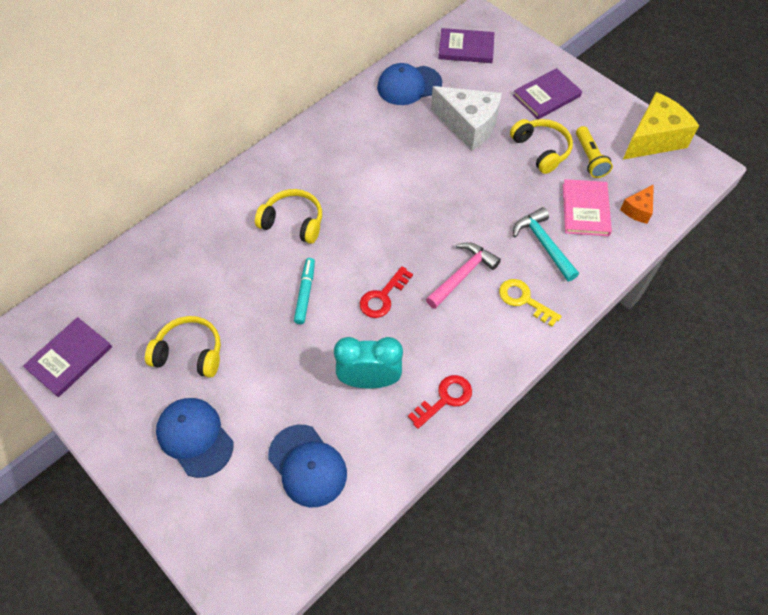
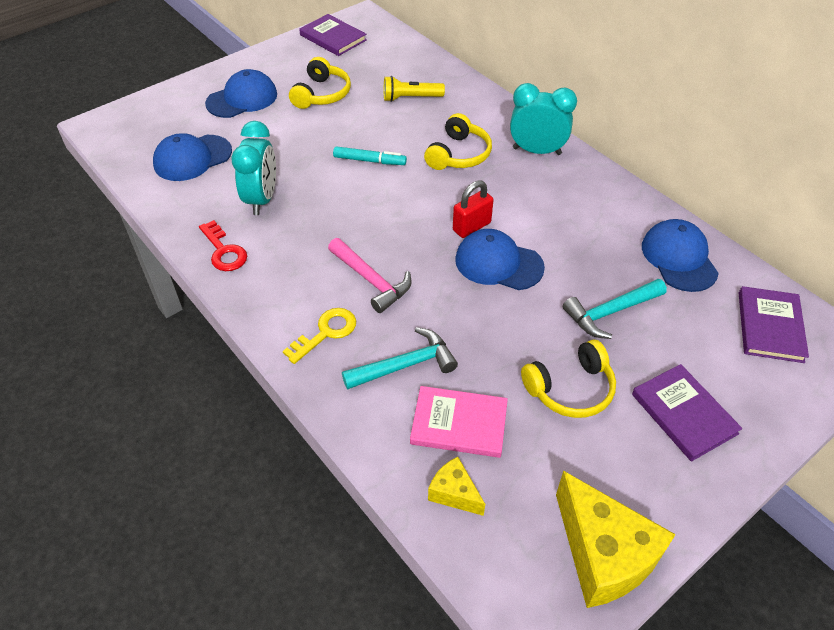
camera: 95 degrees right, 10 degrees down
(286, 165) = (537, 151): none -> turquoise clock
(383, 296) = (355, 214): red key -> none
(389, 209) = (471, 227): none -> red padlock
(429, 190) = (498, 263): none -> blue cap
(468, 126) = (610, 312): white cheese -> turquoise hammer
(589, 158) = (556, 448): yellow flashlight -> yellow flashlight (411, 98)
(637, 210) = (454, 493): orange cheese -> yellow cheese

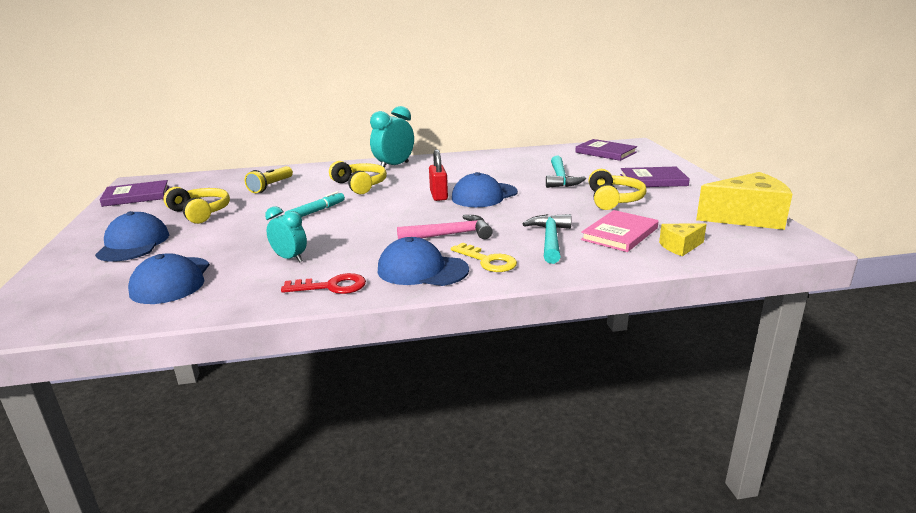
camera: 60 degrees left, 25 degrees down
(262, 199) = (290, 258): turquoise clock -> turquoise clock, size x0.64
(325, 333) = (487, 261): yellow key -> yellow key turned 150 degrees clockwise
(679, 258) = (535, 157): blue cap -> blue cap (422, 270)

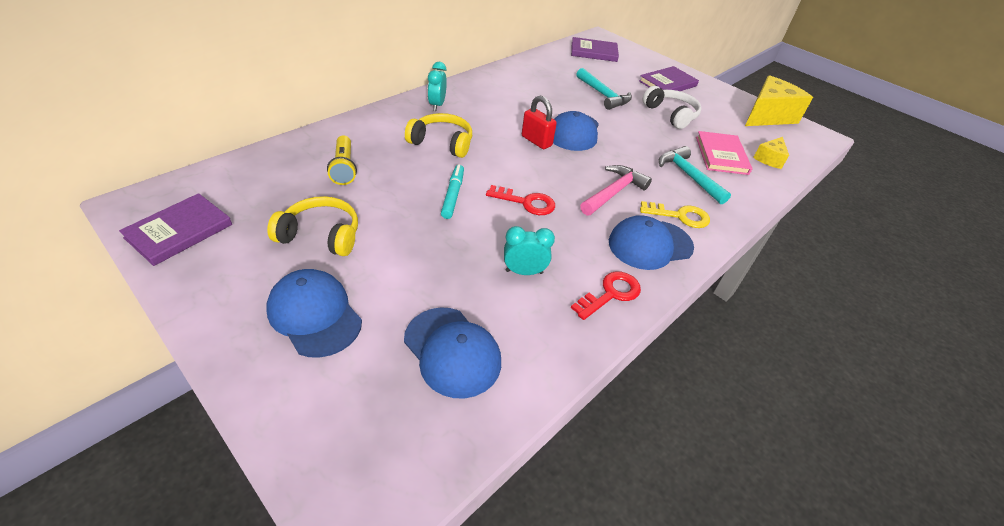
camera: 40 degrees left, 20 degrees up
(363, 225) = (526, 202): none -> red key
(394, 166) = (437, 105): turquoise clock -> turquoise clock, size x0.64
(614, 200) = (671, 114): yellow headphones -> white headphones

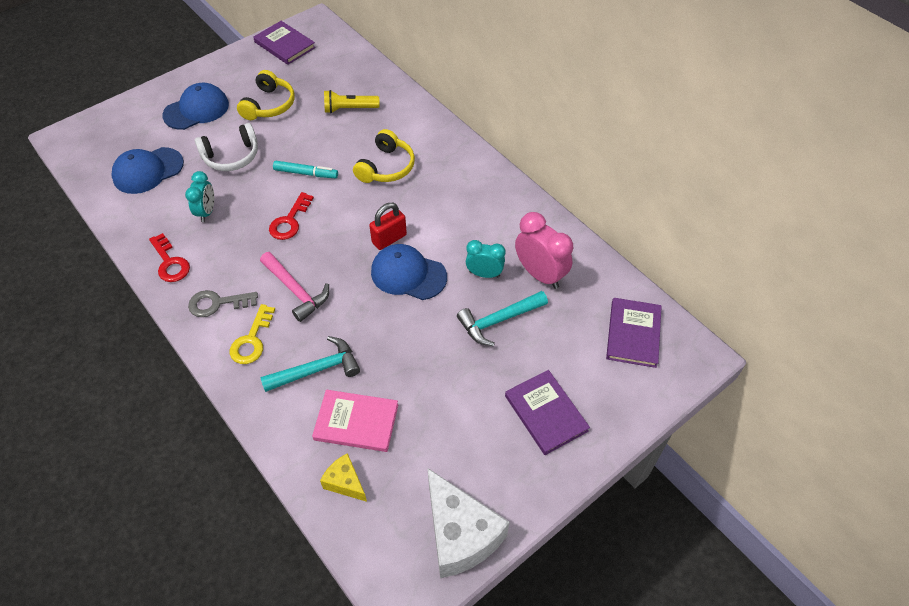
camera: 100 degrees right, 10 degrees up
(437, 105) = (456, 163): turquoise clock -> turquoise clock (484, 274)
(555, 77) = (540, 274): none -> pink clock
(650, 244) = (218, 303): blue cap -> grey key
(671, 114) = (454, 391): white headphones -> white headphones (231, 156)
(767, 116) = (460, 534): yellow cheese -> white cheese

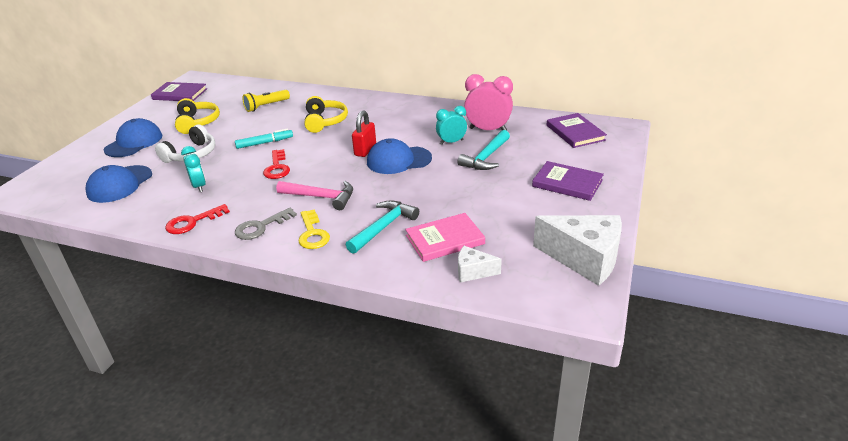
camera: 30 degrees left, 20 degrees down
(170, 262) = (193, 222): red key -> red key turned 120 degrees clockwise
(345, 482) = (473, 272): yellow cheese -> white cheese

